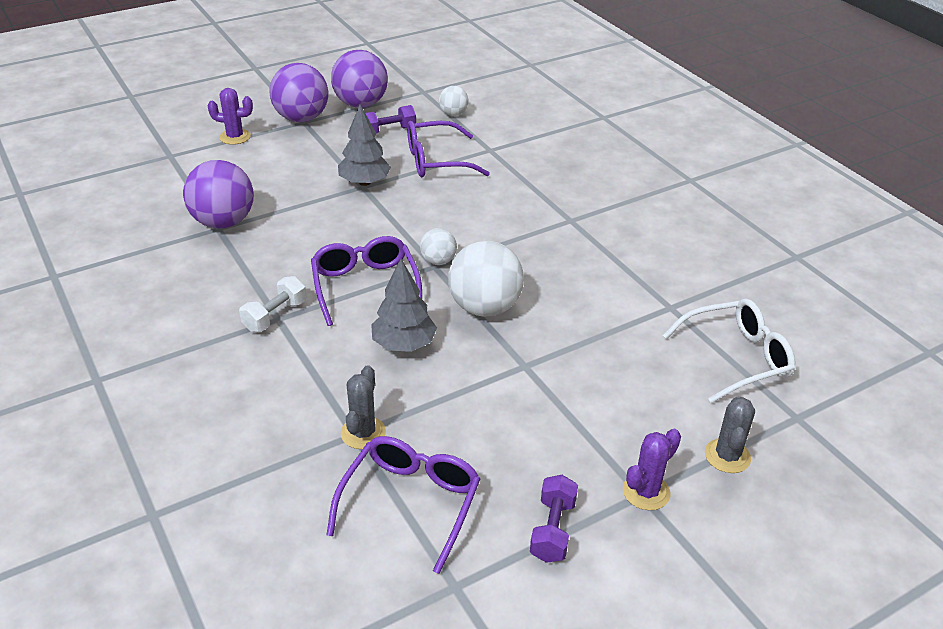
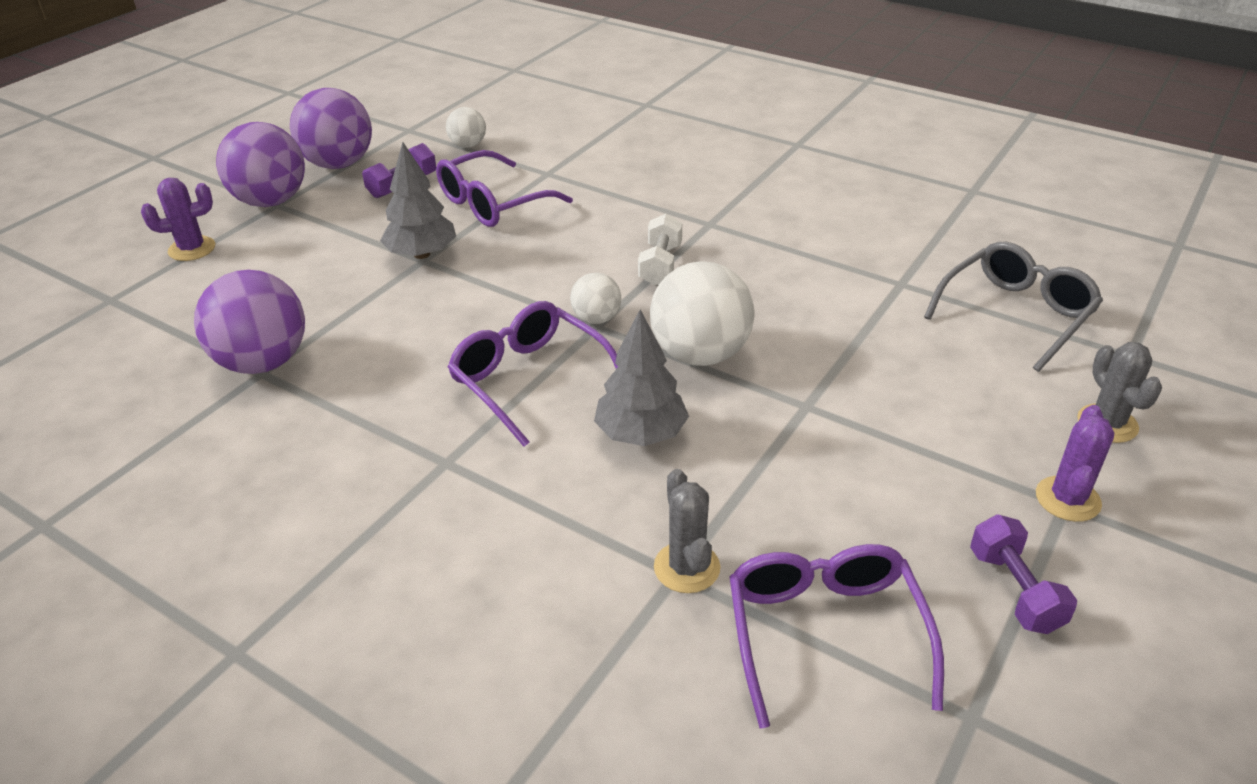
camera: 25 degrees left, 0 degrees up
(275, 316) = (439, 460): white dumbbell -> white dumbbell (660, 265)
(737, 358) = (1016, 314): white glasses -> grey glasses

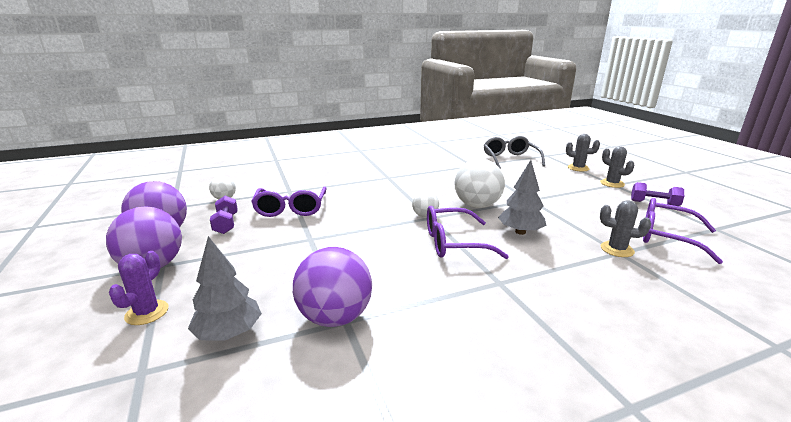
camera: 55 degrees left, 15 degrees down
(422, 254) = (304, 237): grey tree -> grey tree (229, 333)
(660, 265) = (403, 193): white dumbbell -> none
(1067, 499) = (612, 183): purple cactus -> grey cactus

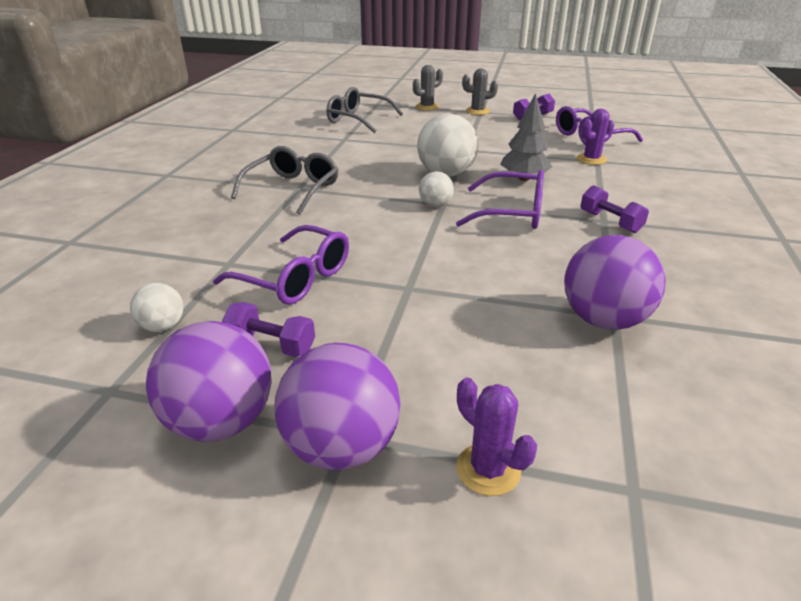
camera: 55 degrees left, 10 degrees up
(229, 333) = (589, 400): grey tree -> none
(385, 176) = (293, 189): none -> grey glasses
(453, 243) = (512, 213): purple glasses -> purple glasses turned 105 degrees counterclockwise
(501, 286) = (610, 222): none -> purple dumbbell
(617, 249) = (591, 159): grey cactus -> purple cactus

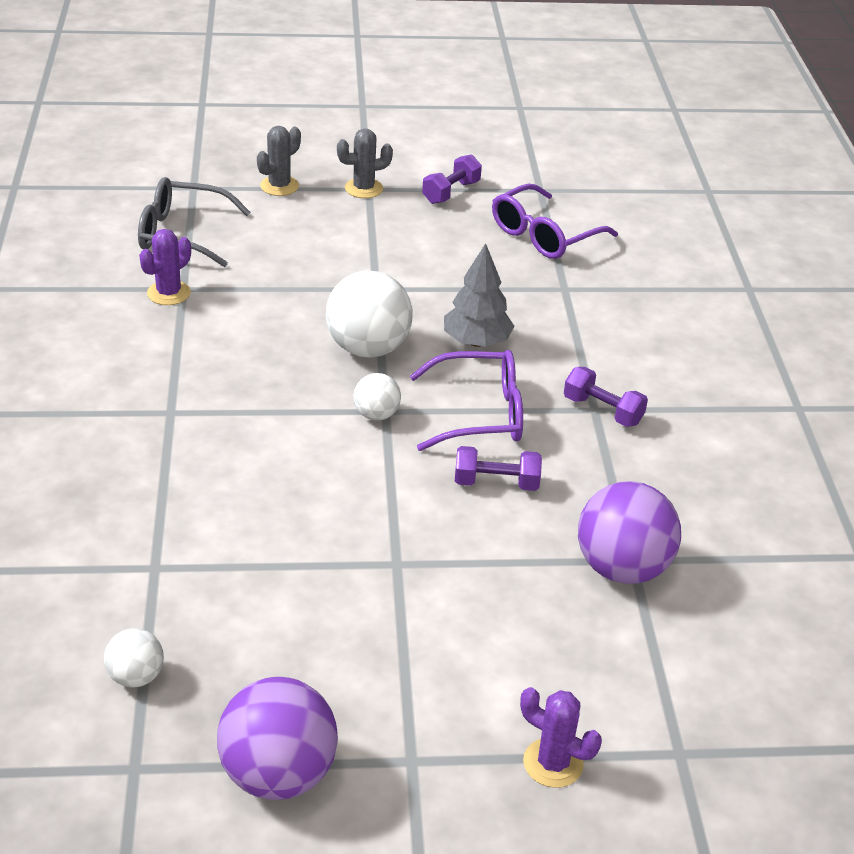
camera: 20 degrees left, 5 degrees up
(271, 344) = (278, 674): purple dumbbell -> purple dumbbell (496, 483)
(293, 189) = (164, 414): grey glasses -> none
(295, 278) = (254, 574): purple glasses -> none
(341, 446) = (411, 772): purple ball -> none
(591, 159) = (556, 287): purple cactus -> purple cactus (169, 293)

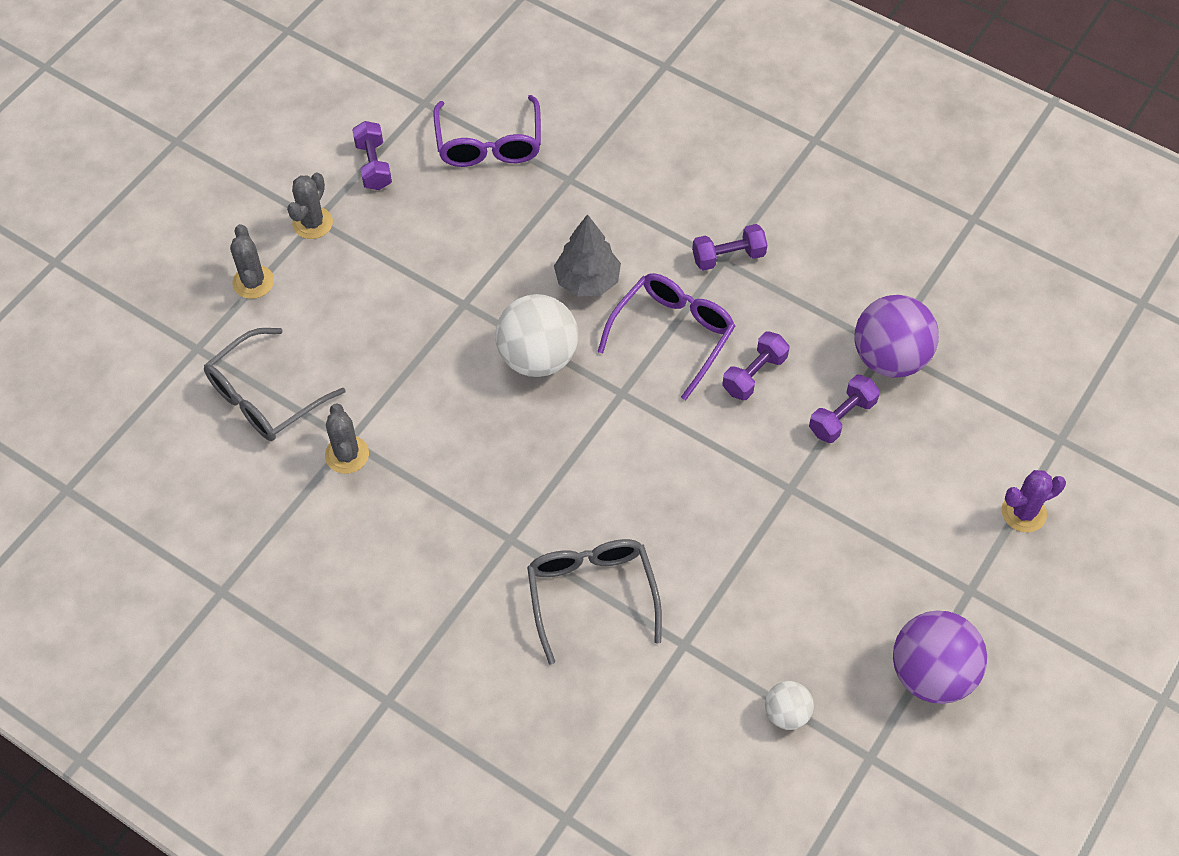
camera: 50 degrees left, 20 degrees up
(157, 484) = (591, 594): none -> grey glasses
(169, 293) = (347, 455): purple cactus -> grey cactus
(376, 415) = (622, 401): white ball -> none
(515, 564) = (842, 417): none -> purple dumbbell

